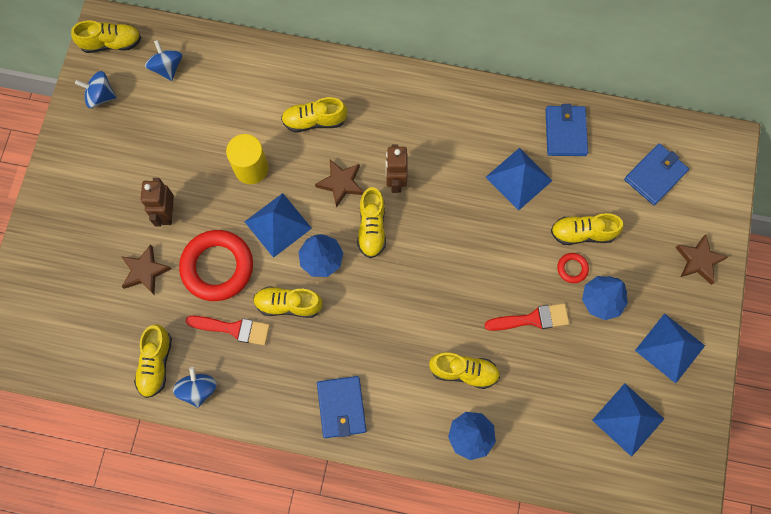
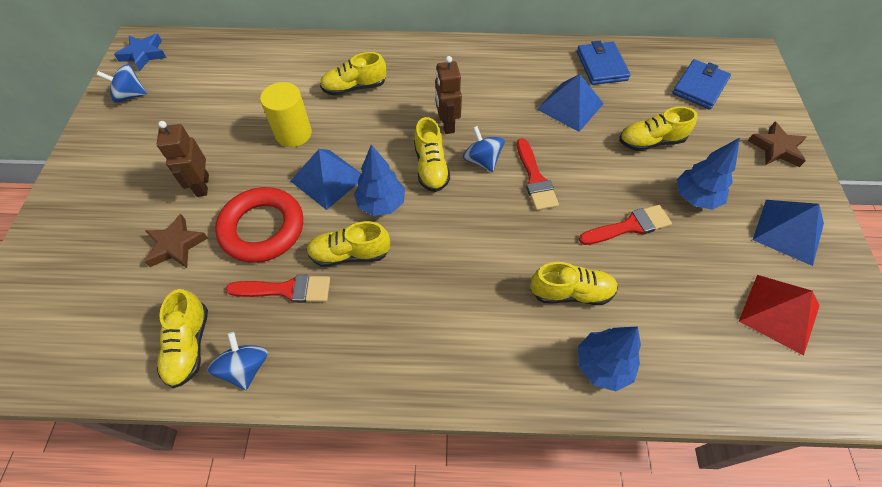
camera: 10 degrees left, 15 degrees down
(111, 43) = (144, 54): yellow shoe -> blue star
(167, 67) = (201, 65): blue spinning top -> blue spinning top (482, 160)
(341, 183) = (390, 134): brown star -> none
(341, 407) = (433, 358): blue wallet -> none
(463, 256) = (535, 179): none -> red brush
(572, 268) = (653, 173): red ring -> none
(628, 419) = (779, 313): blue pyramid -> red pyramid

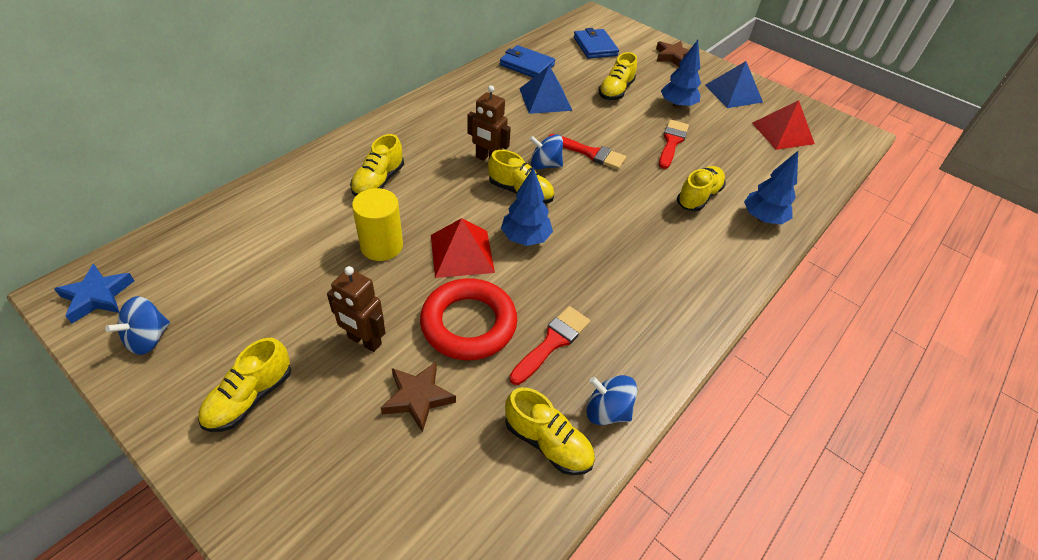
camera: 55 degrees left, 10 degrees down
(328, 179) = (462, 253): blue pyramid -> red pyramid
(350, 254) = (556, 284): yellow shoe -> yellow shoe (250, 398)

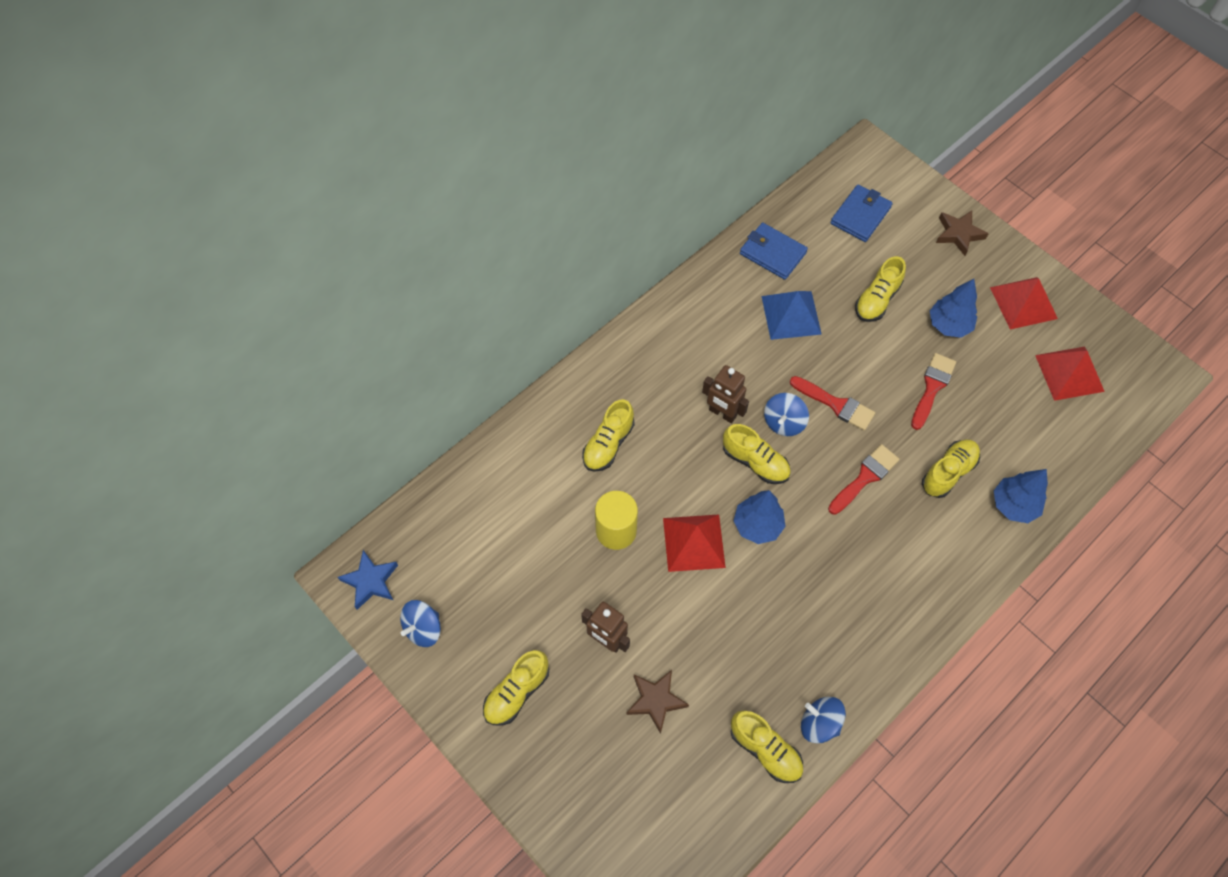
camera: 10 degrees right, 15 degrees up
(469, 324) = (700, 626): red ring -> none
(545, 165) = (783, 422): blue spinning top -> blue spinning top turned 75 degrees counterclockwise
(552, 342) = (776, 650): red brush -> red brush (865, 477)
(595, 46) = (860, 215): blue wallet -> blue wallet turned 45 degrees clockwise
(733, 93) = (1023, 303): blue pyramid -> red pyramid

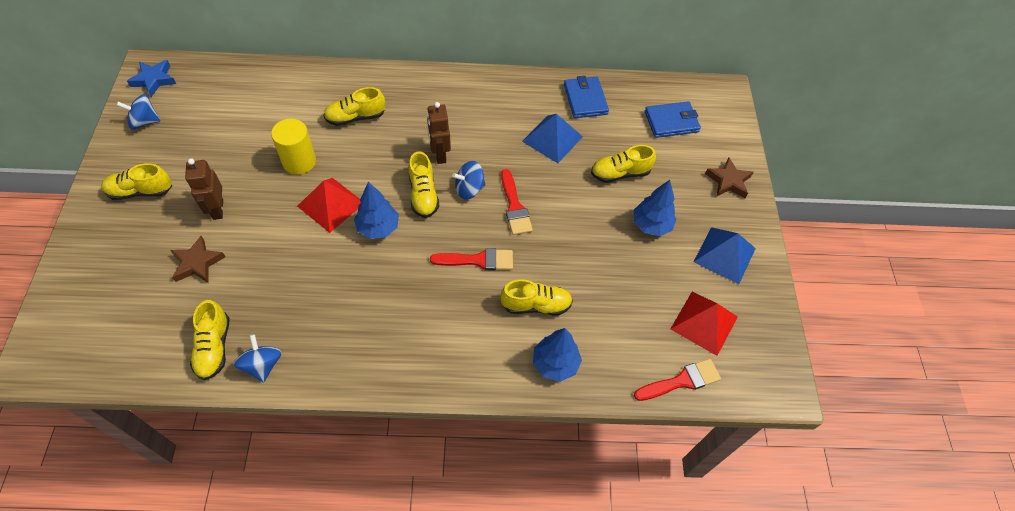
camera: 40 degrees right, 5 degrees down
(932, 387) = (591, 249): red brush -> red brush (681, 381)
(1023, 303) = (724, 255): red pyramid -> blue pyramid

